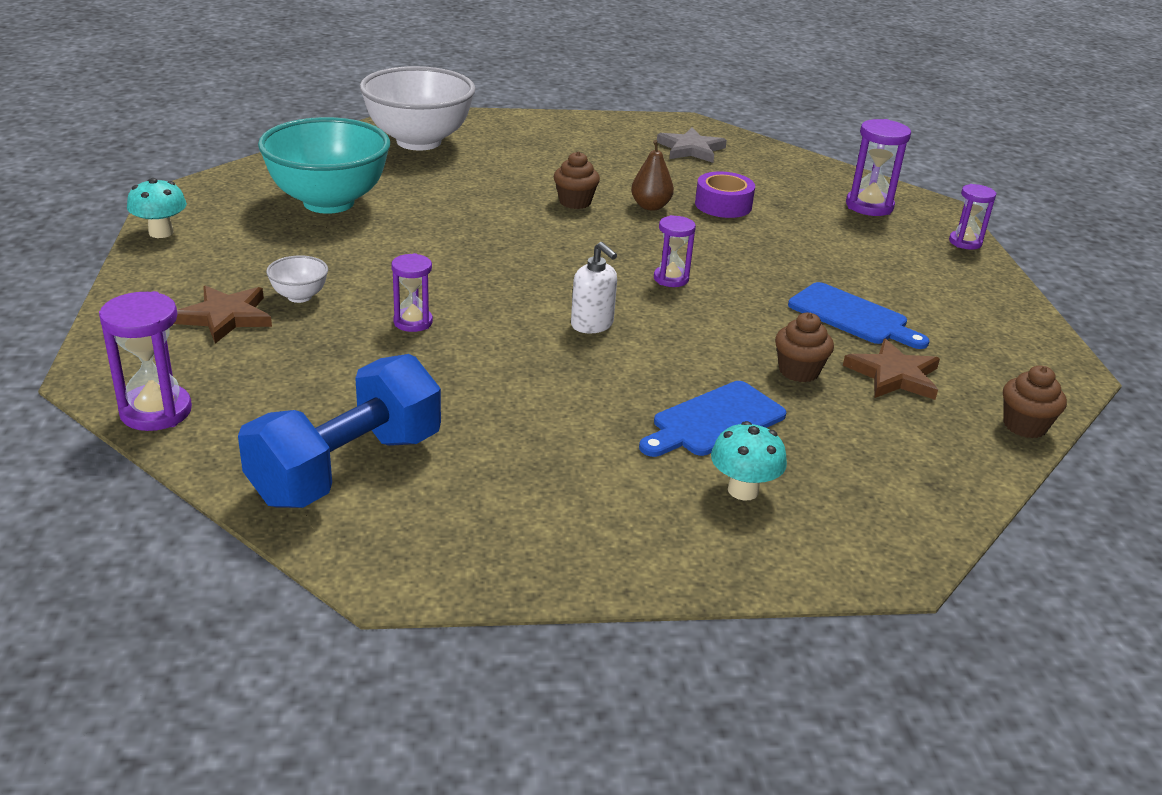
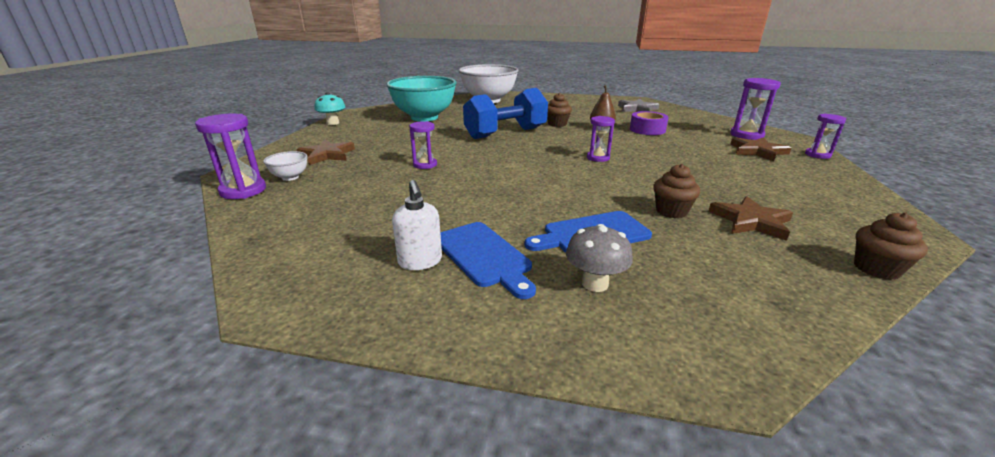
camera: 20 degrees right, 5 degrees down
(299, 296) = (373, 150): white bowl -> white bowl (290, 177)
(347, 468) = (316, 231): blue dumbbell -> blue dumbbell (506, 133)
(592, 325) = (533, 174): white soap dispenser -> white soap dispenser (420, 261)
(743, 490) = (595, 283): turquoise mushroom -> grey mushroom
(852, 316) = (722, 185): blue cutting board -> blue cutting board (483, 256)
(888, 242) = (757, 151): none -> brown star

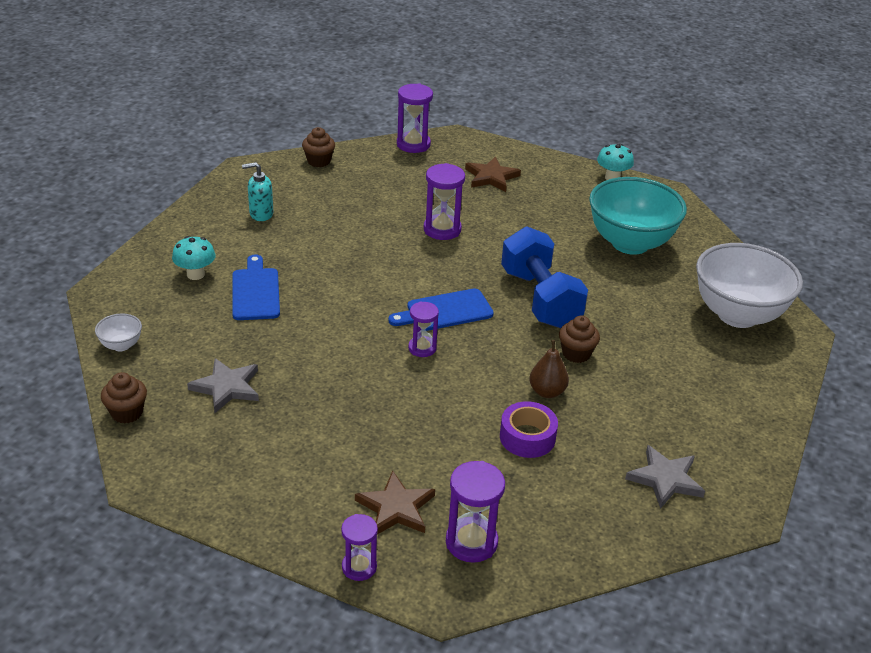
camera: 100 degrees right, 10 degrees up
(290, 177) = (435, 162): white bowl -> white bowl (121, 345)
(420, 261) = (261, 214): white soap dispenser -> turquoise soap dispenser
(425, 165) = (442, 229): purple hourglass -> purple hourglass, size x1.54
(483, 256) = (253, 238): blue cutting board -> blue cutting board (445, 311)
(595, 283) = (195, 274): grey mushroom -> turquoise mushroom
(671, 211) = (269, 348): brown cupcake -> brown cupcake (319, 161)
(750, 221) = (227, 387): brown star -> grey star

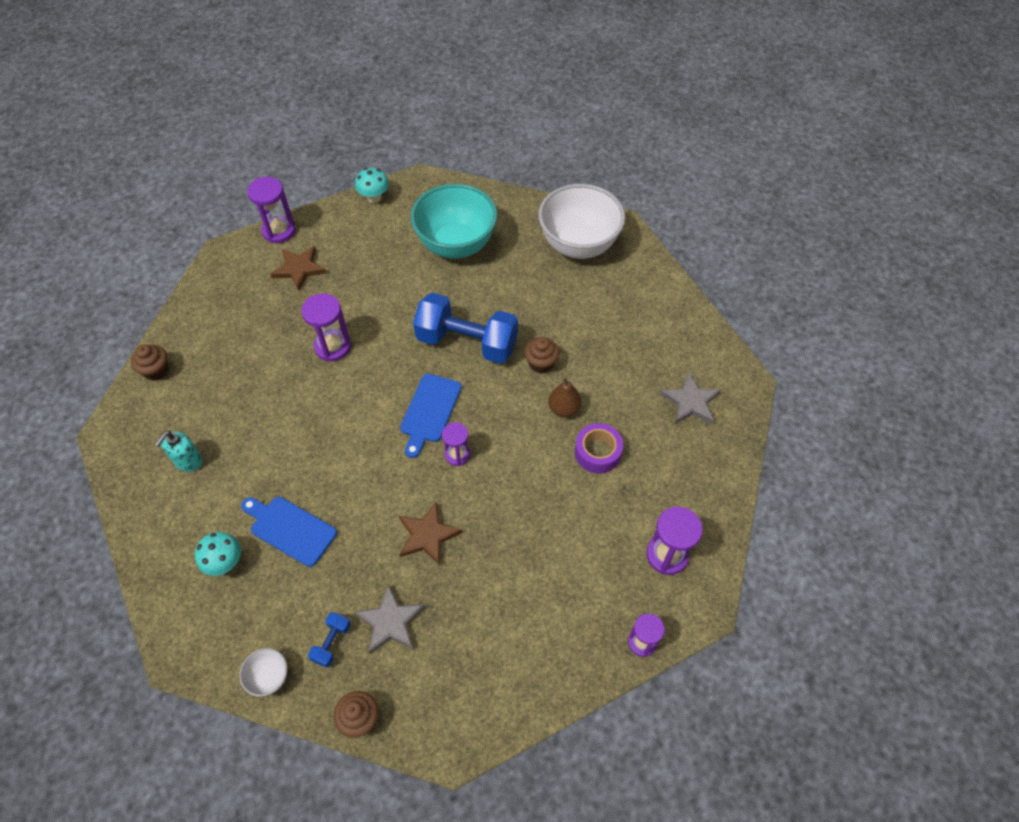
camera: 50 degrees left, 20 degrees up
(179, 363) = (331, 643): none -> blue dumbbell
(396, 508) = (604, 581): brown star -> brown star (427, 535)
(413, 144) = (203, 289): purple hourglass -> purple hourglass (279, 231)

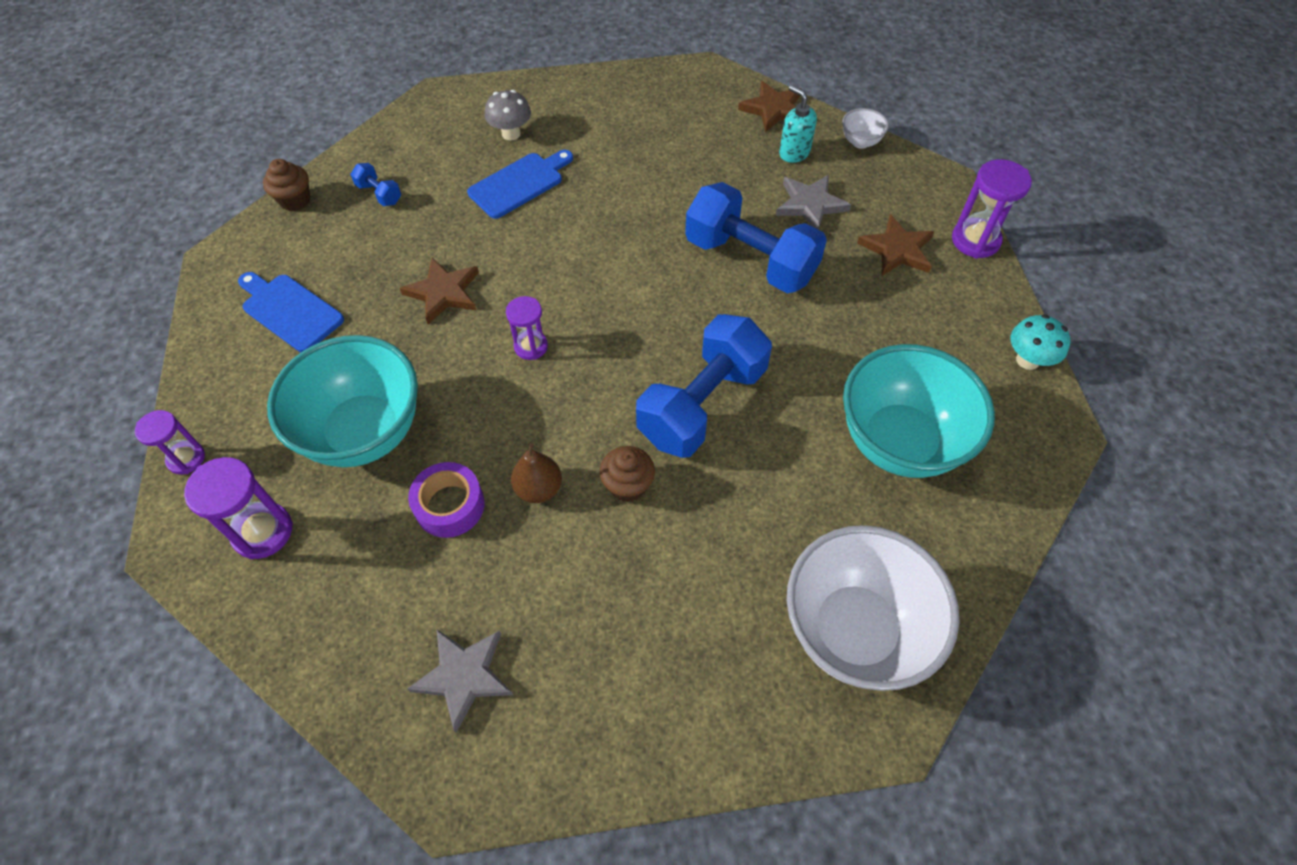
camera: 110 degrees right, 0 degrees up
(156, 371) = (773, 109): brown cupcake -> brown star
(188, 461) = (642, 121): turquoise soap dispenser -> turquoise soap dispenser (794, 153)
(225, 562) = (511, 134): turquoise mushroom -> grey mushroom
(269, 677) = (378, 148): white bowl -> white bowl (860, 142)
(333, 346) = (750, 260): purple hourglass -> blue dumbbell
(390, 622) = (369, 241): grey star -> grey star (810, 204)
(429, 411) = (608, 334): blue cutting board -> blue cutting board (290, 311)
(569, 530) = (364, 433): none -> turquoise bowl

